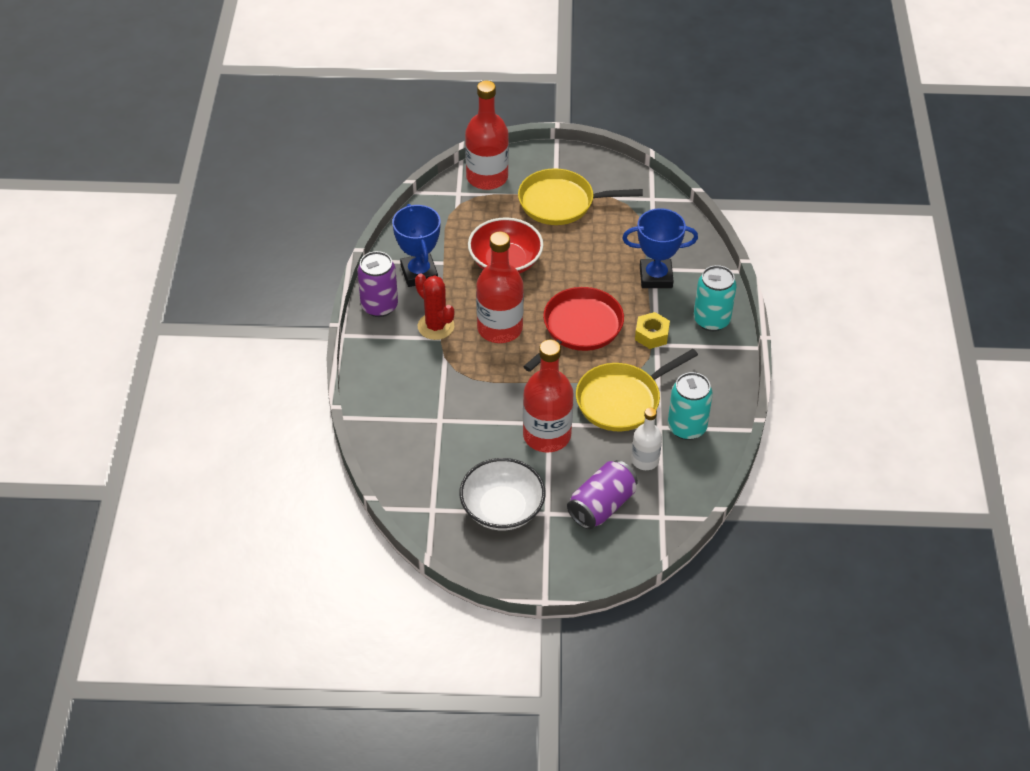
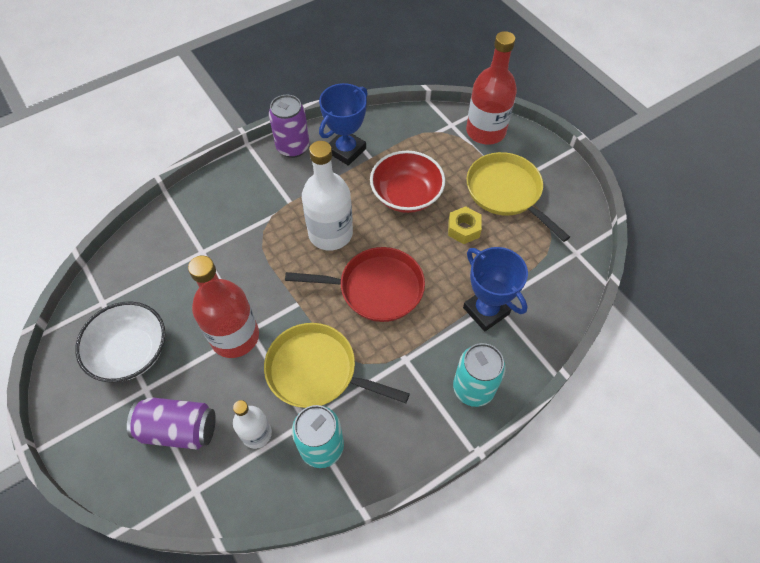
camera: 55 degrees right, 10 degrees up
(436, 326) = (299, 192): red cactus -> none
(499, 328) = (330, 233): red bottle -> white bottle
(651, 335) = (413, 349): yellow nut -> yellow nut (463, 229)

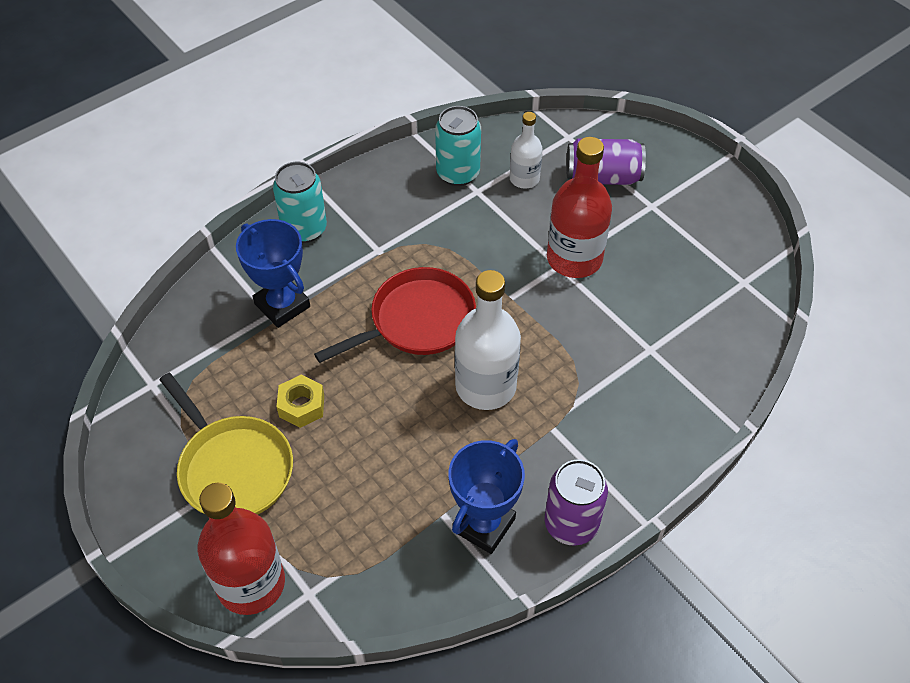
camera: 175 degrees right, 5 degrees down
(131, 352) = (684, 236): white bowl -> none
(317, 371) = (474, 233): yellow pan -> none
(376, 288) = (417, 321): red pan -> red pan turned 150 degrees clockwise
(406, 195) = (383, 452): red bowl -> none

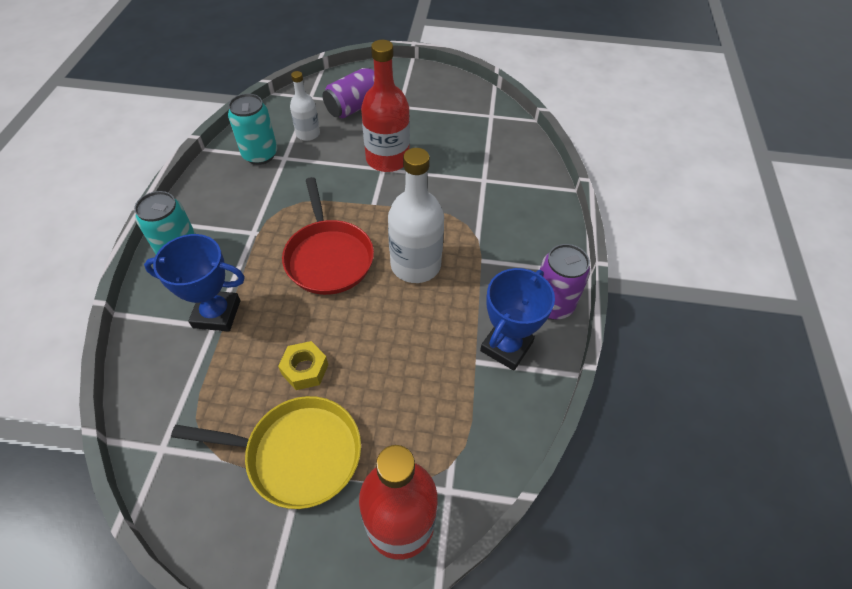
camera: 45 degrees left, 0 degrees up
(417, 321) = (328, 257): red pan -> red pan turned 150 degrees clockwise
(483, 524) = (506, 347): blue trophy -> blue trophy turned 45 degrees clockwise

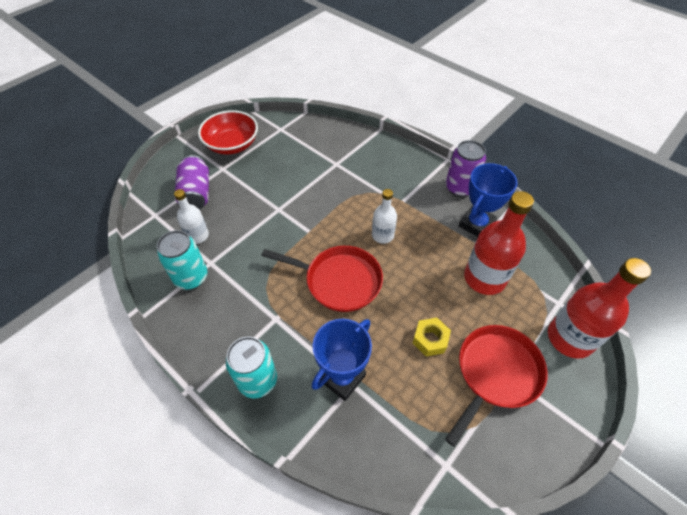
camera: 55 degrees left, 0 degrees up
(297, 454) = (495, 373): yellow pan -> red pan
(387, 159) = (271, 202): red bottle -> red bottle (484, 278)
(415, 265) = (382, 235): white bottle -> white bottle, size x0.57
(436, 95) = (232, 144): none -> red bowl
(506, 347) = (476, 224): blue trophy -> blue trophy turned 60 degrees clockwise

